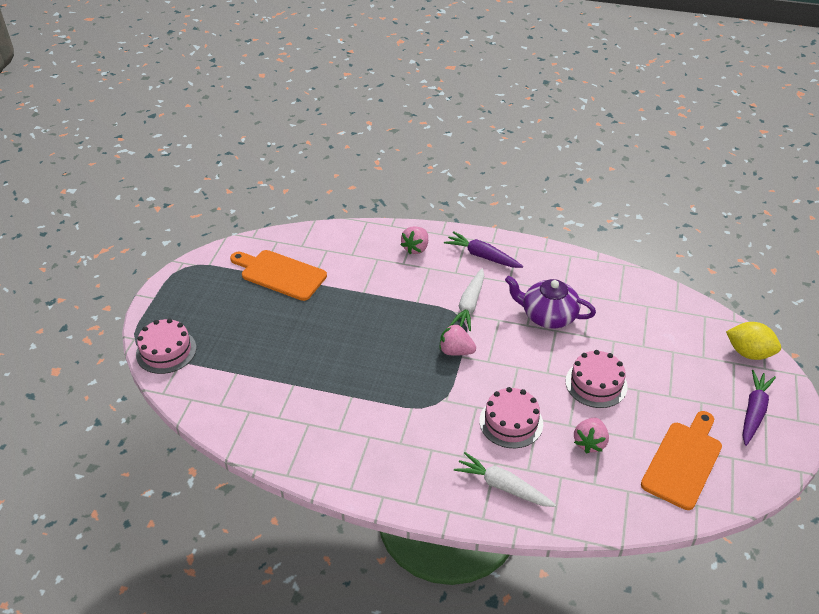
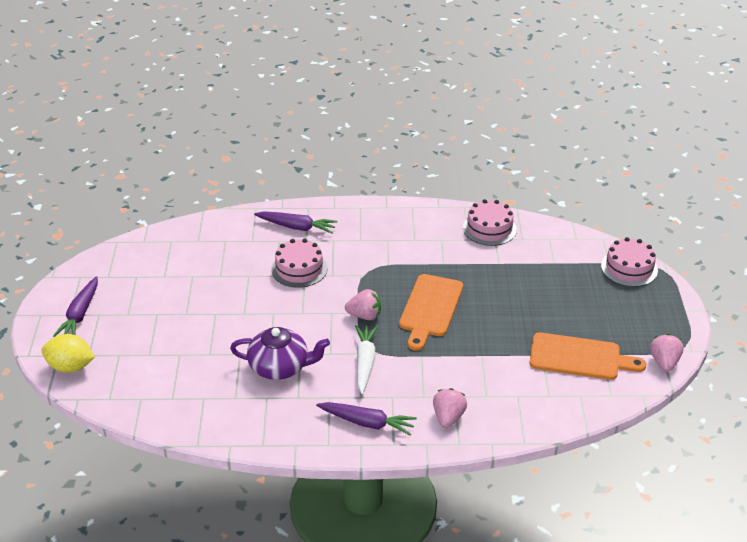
camera: 165 degrees right, 5 degrees down
(503, 486) = (297, 227): white carrot -> purple carrot
(589, 443) = (230, 266): pink strawberry -> pink strawberry (664, 362)
(596, 383) = (226, 311): pink cake -> pink cake (489, 228)
(683, 461) = (151, 266): orange cutting board -> orange cutting board (430, 308)

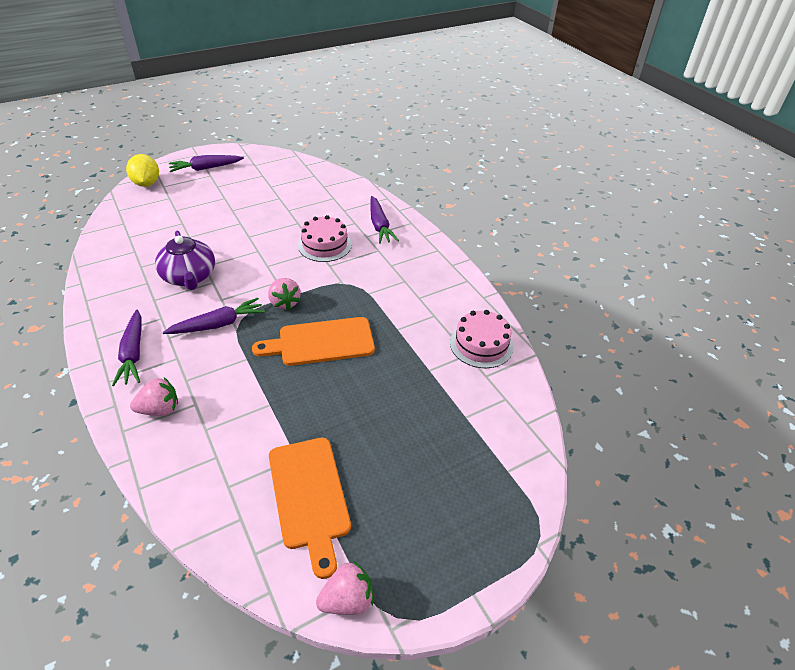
camera: 60 degrees right, 5 degrees up
(365, 362) = (218, 324): white carrot -> purple carrot
(629, 268) = (513, 496): pink cake -> none

